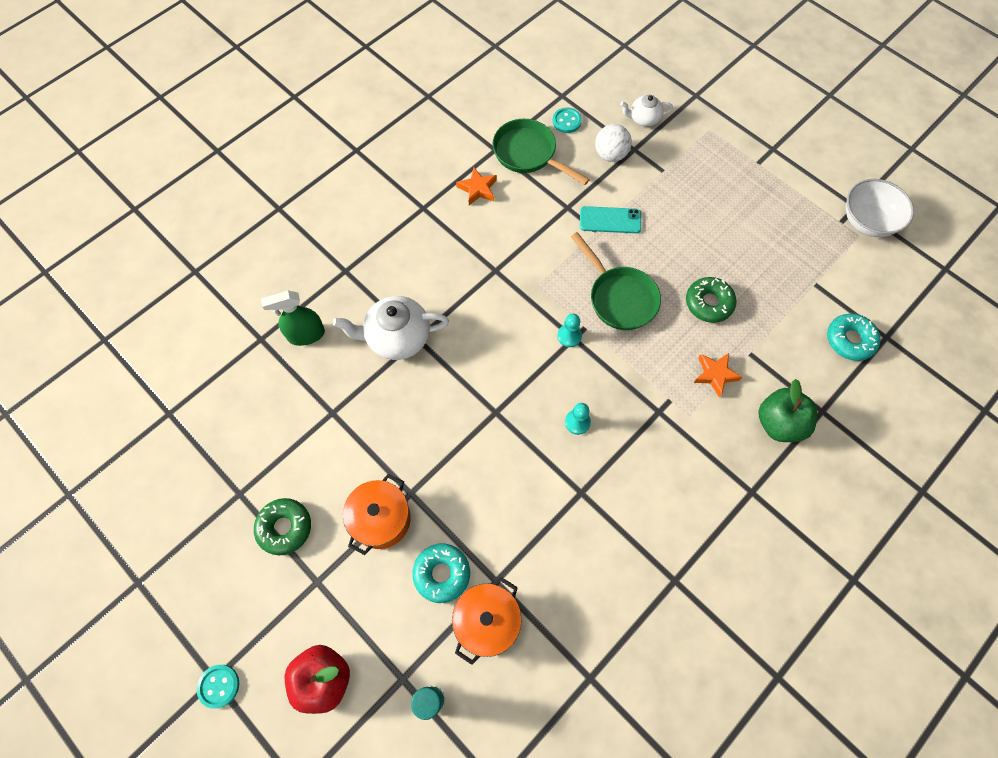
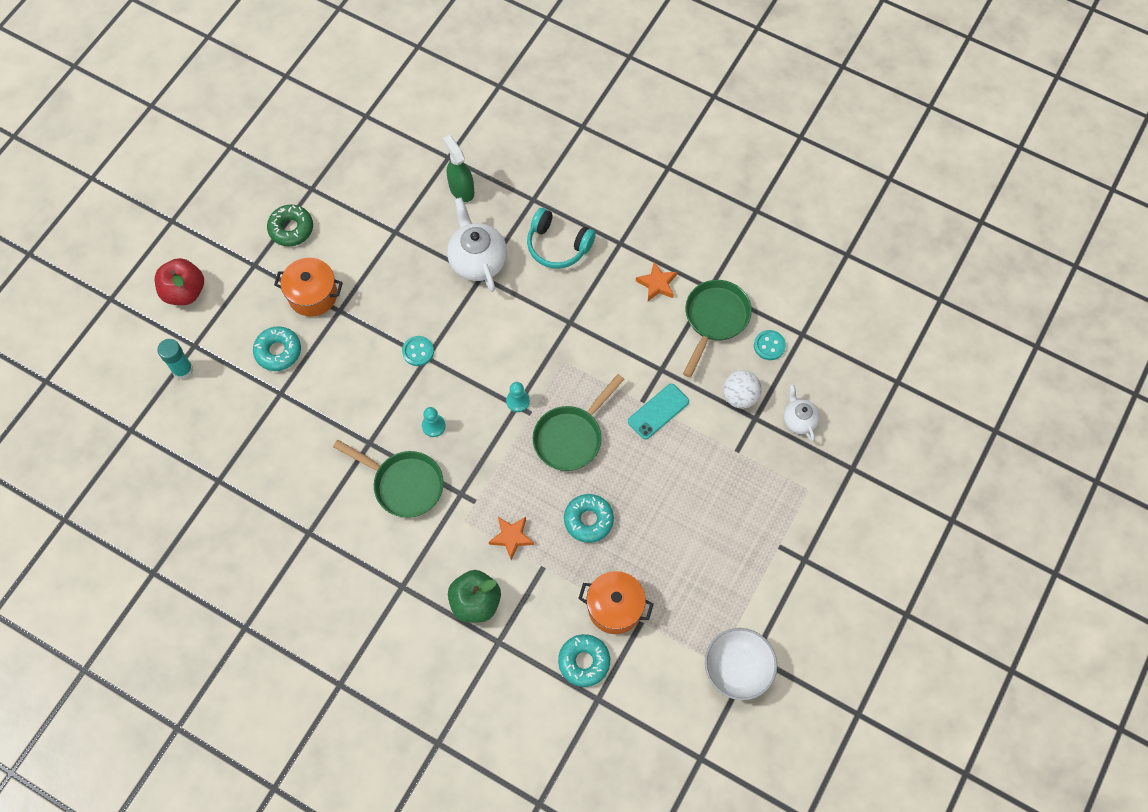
camera: 75 degrees right, 0 degrees up
(219, 686) = (168, 225): turquoise button -> turquoise button (418, 351)
(407, 261) = (558, 246): none -> turquoise headphones
(487, 621) = (247, 394): orange pot -> orange pot (615, 607)
(610, 220) = (658, 411): turquoise phone -> turquoise phone turned 60 degrees clockwise
(637, 466) = (404, 484): none -> green pan
(708, 303) = (588, 520): green donut -> turquoise donut

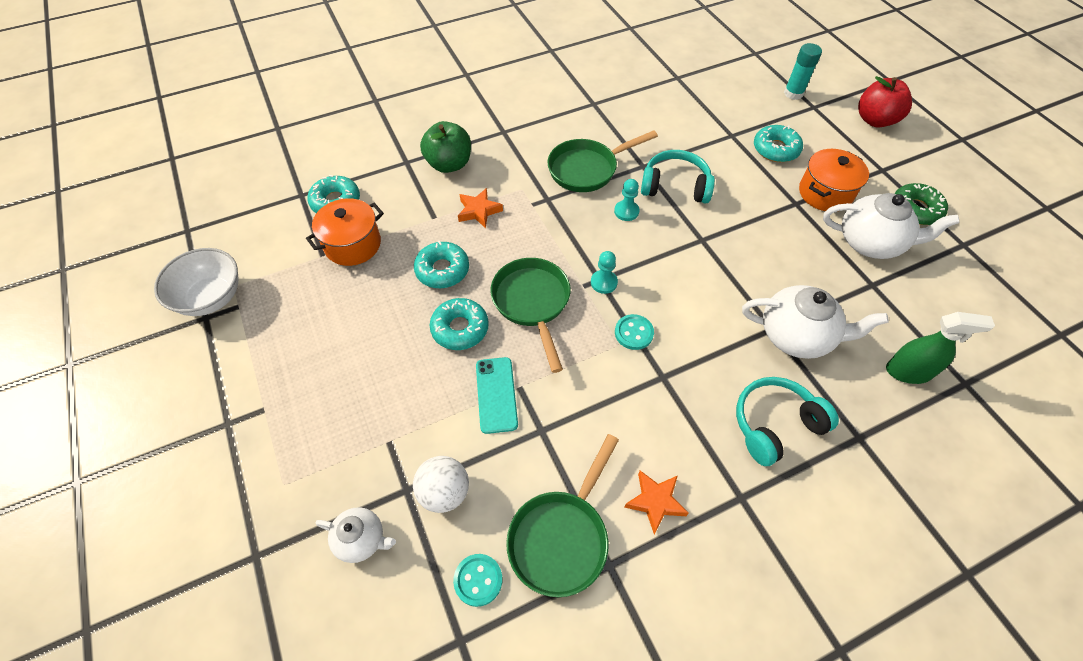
camera: 125 degrees right, 10 degrees down
(351, 246) = (870, 243): none -> white teapot
(378, 405) = (675, 186): none -> turquoise headphones
(418, 351) = (713, 236): turquoise button -> turquoise button (634, 333)
(628, 470) = (460, 328): none -> turquoise donut
(714, 319) = (562, 537): green pan -> green pan turned 60 degrees clockwise

